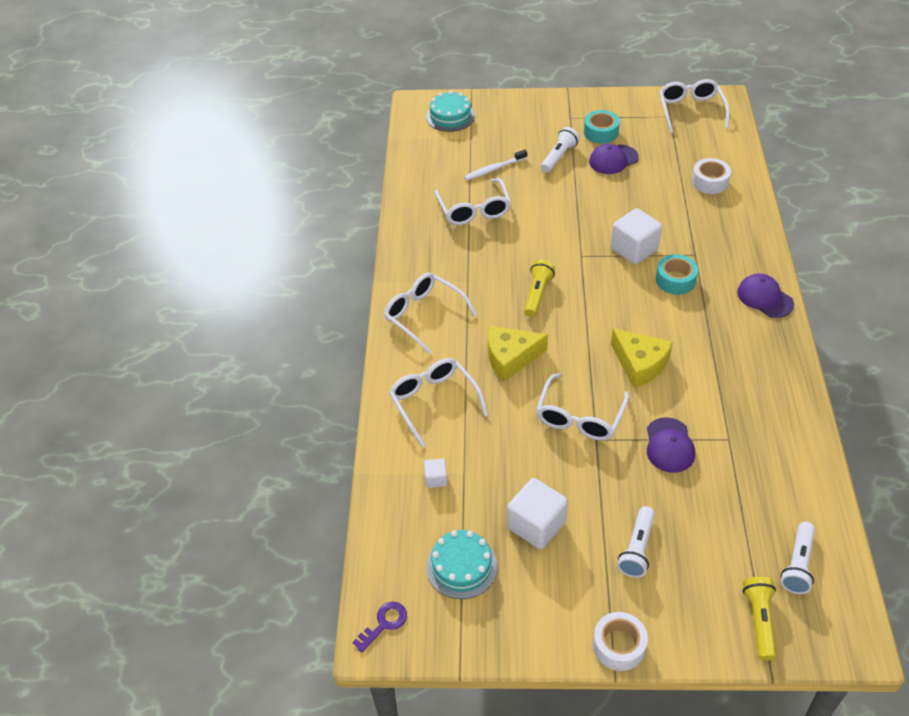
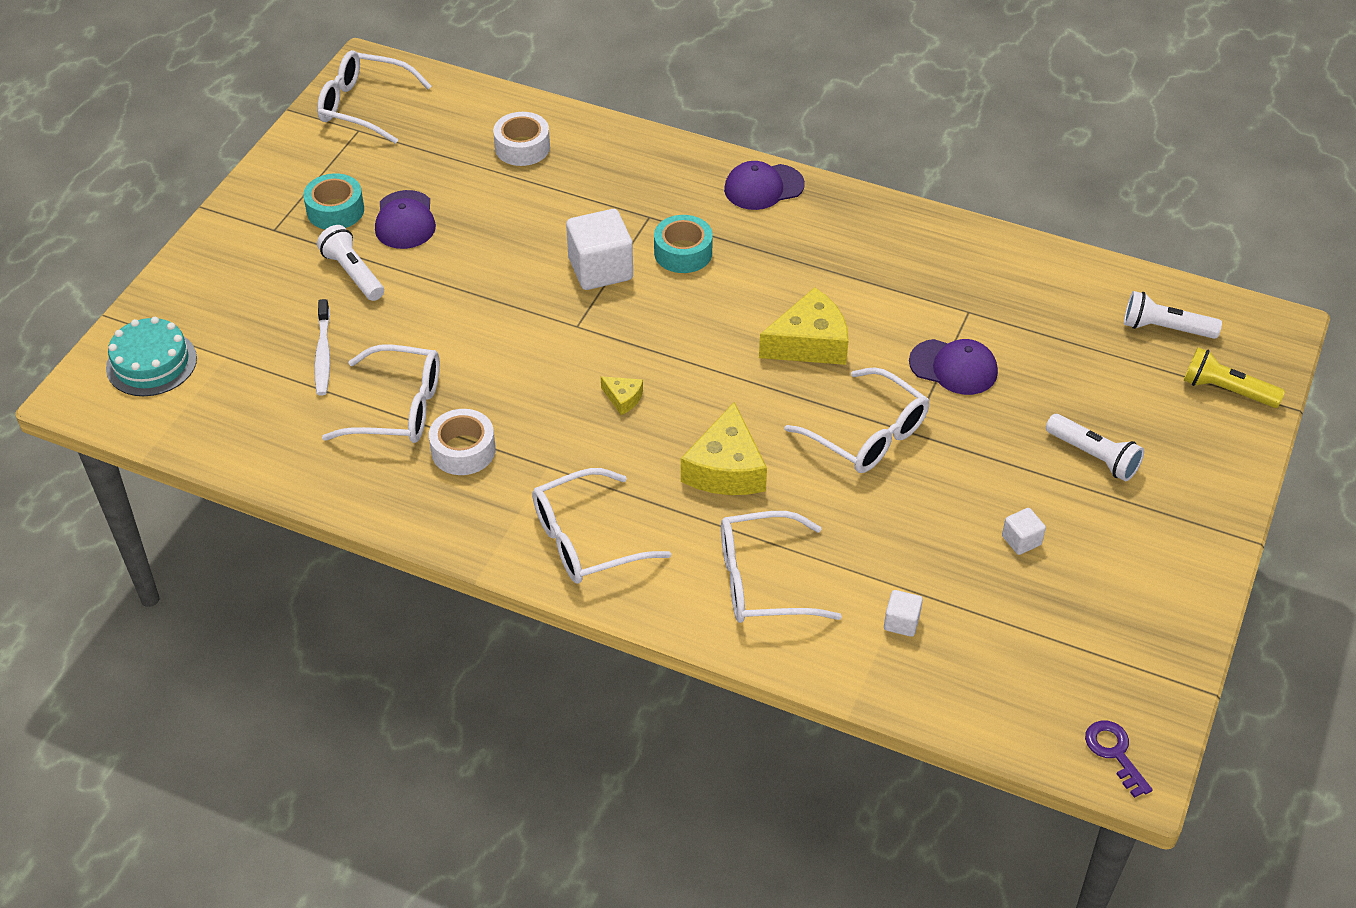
camera: 70 degrees left, 0 degrees up
(461, 566) = (1055, 639): turquoise cake -> none
(536, 525) = (1021, 540): white cube -> white cube, size x0.49
(537, 294) = (623, 398): yellow flashlight -> yellow cheese
(619, 646) = (1220, 524): white tape -> white tape (463, 450)
(798, 564) = (1165, 328): white flashlight -> white flashlight turned 150 degrees clockwise

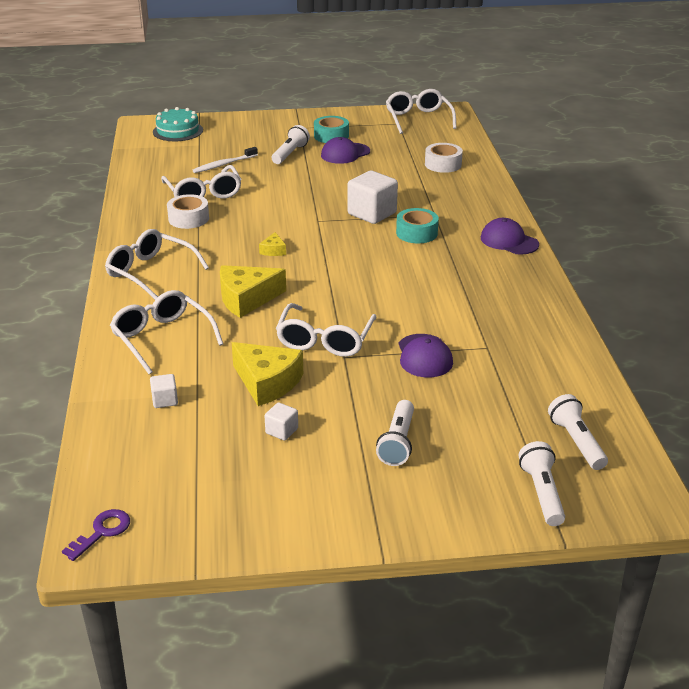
camera: 60 degrees right, 15 degrees down
(809, 343) = (386, 296): yellow cheese -> yellow cheese (267, 382)
(1226, 390) = (542, 493): yellow flashlight -> white flashlight

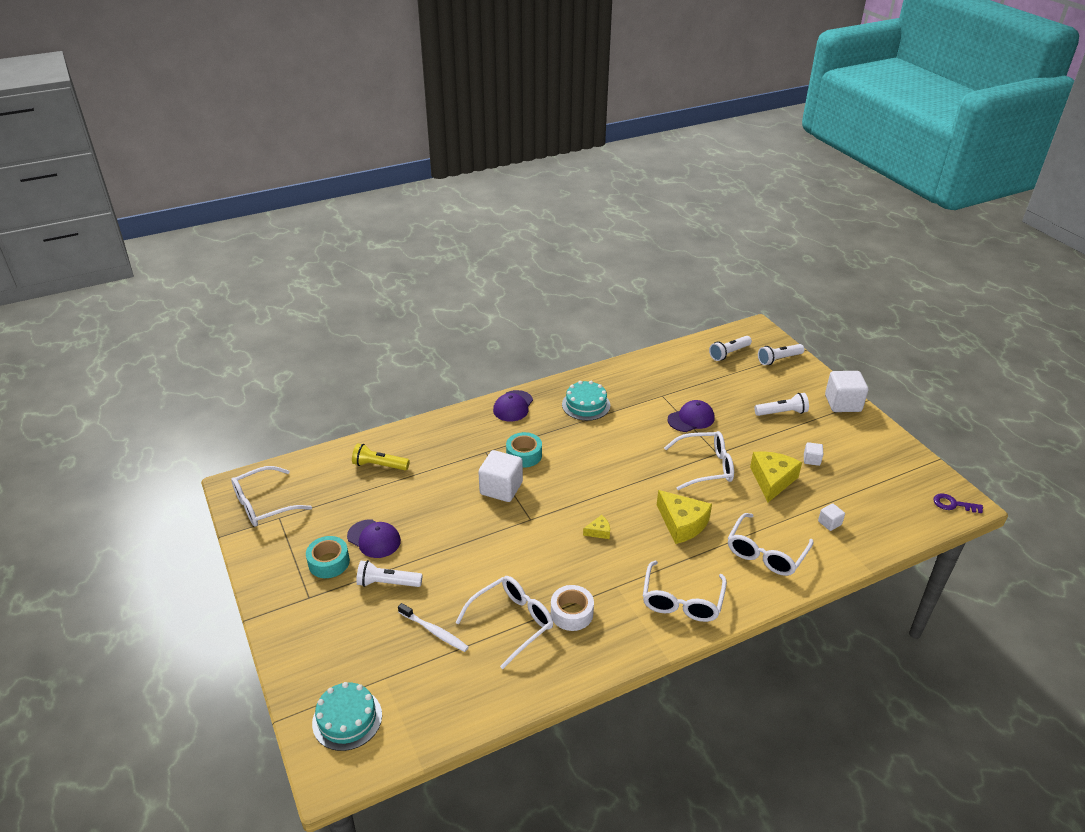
camera: 110 degrees left, 5 degrees up
(388, 520) = (843, 403): none -> white cube
(443, 164) = (379, 465): white tape -> yellow flashlight
(491, 286) = (586, 405): none -> turquoise cake

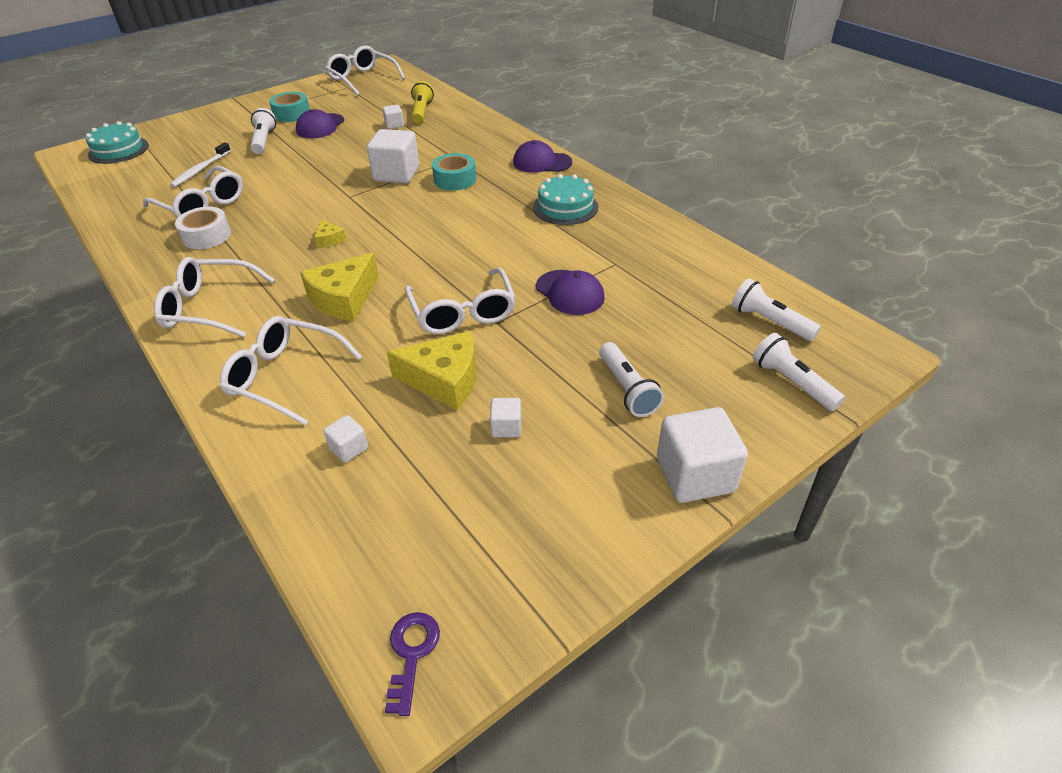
camera: 80 degrees right, 5 degrees up
(399, 485) = (394, 125): none -> white cube

